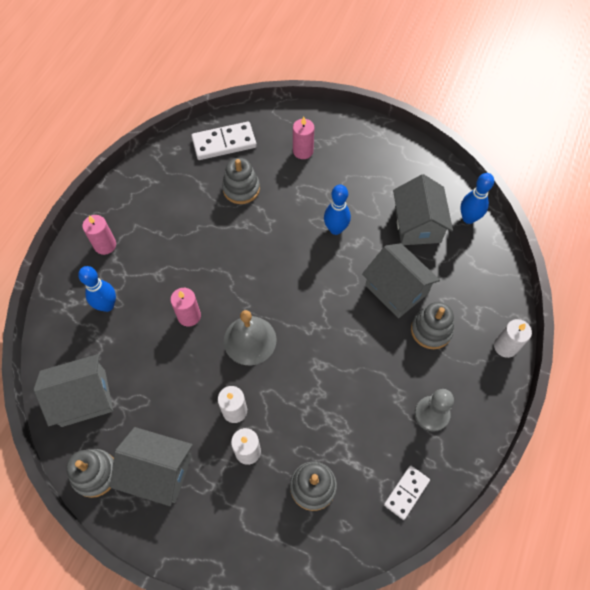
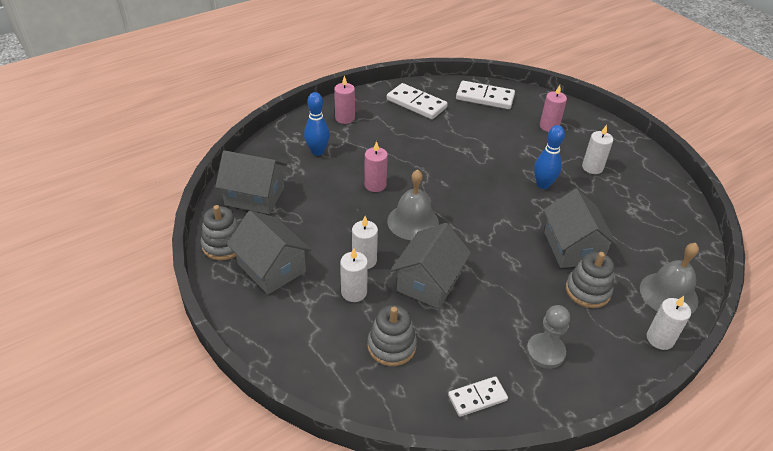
camera: 30 degrees right, 20 degrees down
(163, 187) = (416, 104): none -> white domino
(241, 189) = (478, 128): grey stacking toy -> none
(365, 184) = (592, 167): none -> white candle
(417, 224) = (625, 213): grey house -> grey house (429, 282)
(468, 218) = (681, 229): blue bowling pin -> none
(491, 296) = (668, 294): none -> grey bell

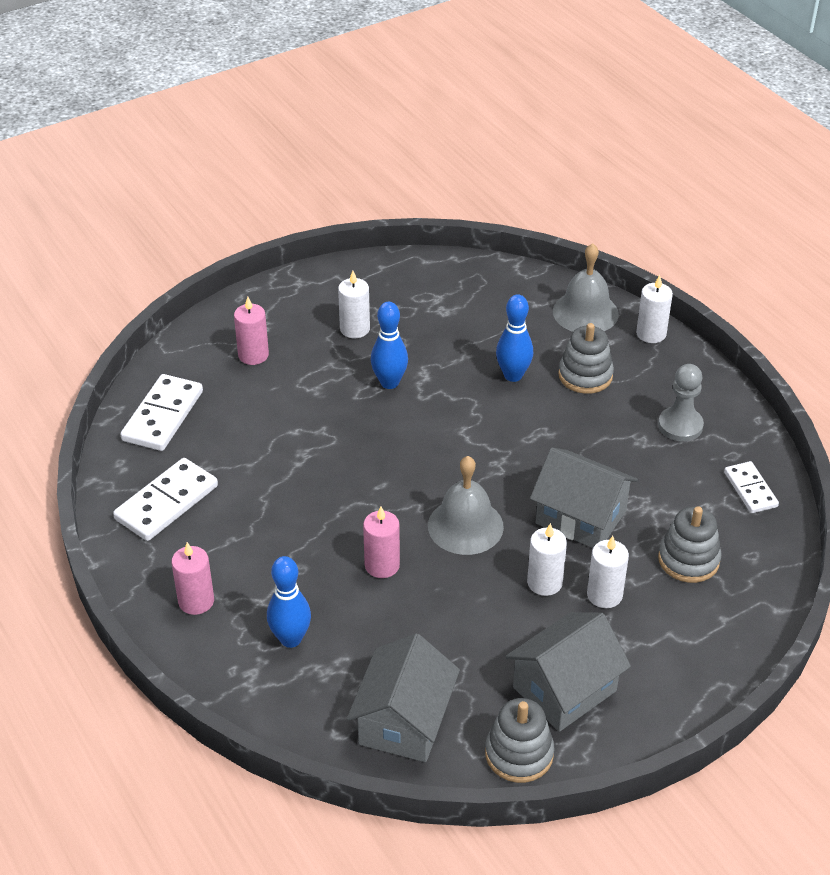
camera: 85 degrees left, 0 degrees up
(572, 247) = (513, 375): grey house -> blue bowling pin

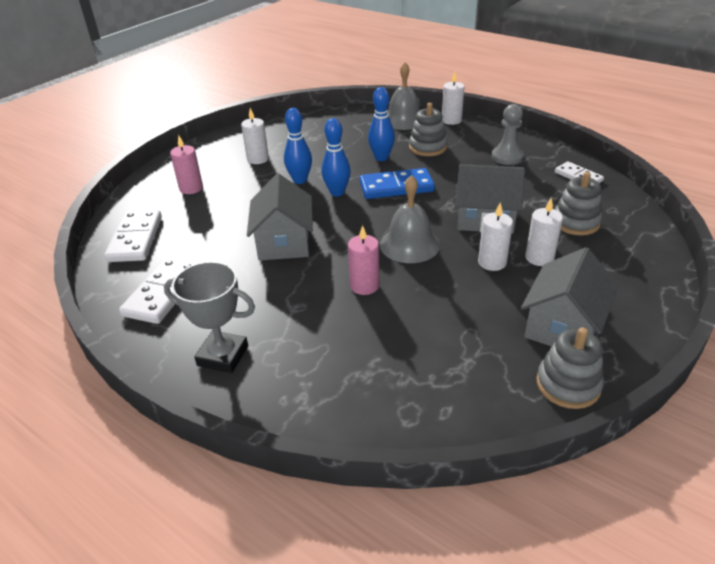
camera: 20 degrees left, 5 degrees down
(196, 601) = (223, 356): pink candle -> grey trophy
(290, 639) = (322, 359): blue bowling pin -> blue bowling pin (337, 192)
(404, 721) = (458, 391): grey house -> grey house (284, 242)
(502, 432) = (396, 187): none -> blue domino

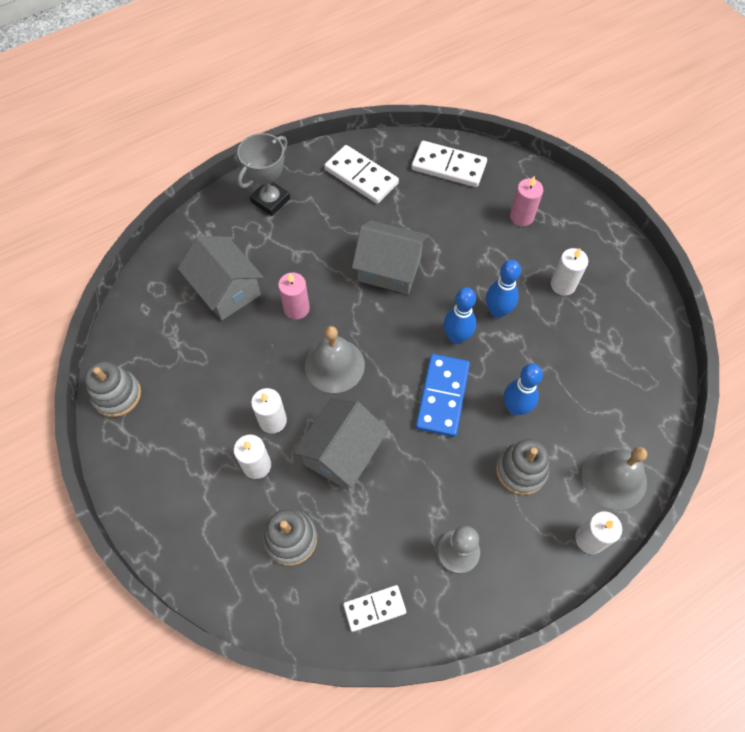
camera: 110 degrees right, 25 degrees up
(563, 326) = (168, 428): grey house -> grey house (226, 290)

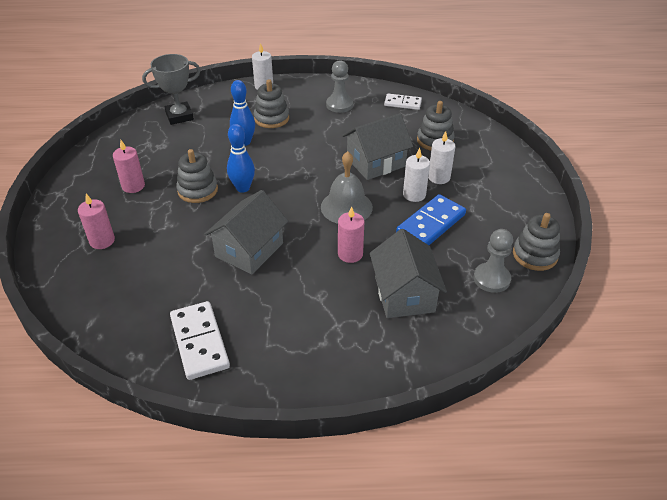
camera: 150 degrees left, 20 degrees down
(153, 344) = (491, 279): none -> grey pawn
(270, 200) = (310, 361): grey trophy -> grey trophy (179, 116)
(389, 269) = (249, 250): grey house -> grey house turned 75 degrees clockwise
(442, 396) = (285, 163): blue domino -> blue domino (431, 224)
(448, 166) = (109, 311): white domino -> none
(497, 311) = (197, 190): blue bowling pin -> grey stacking toy
(563, 285) = (133, 186): white candle -> pink candle
(614, 477) = (223, 99): grey bell -> none

